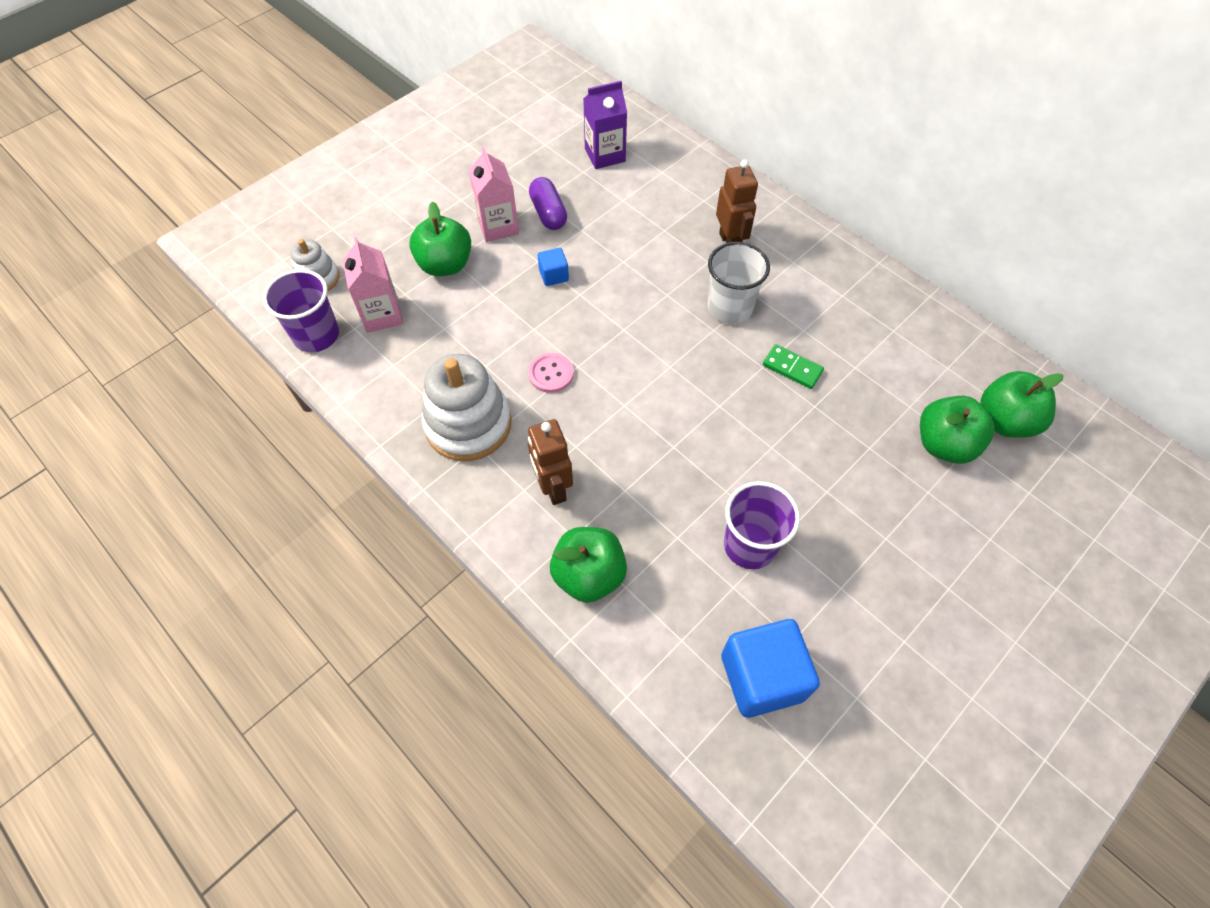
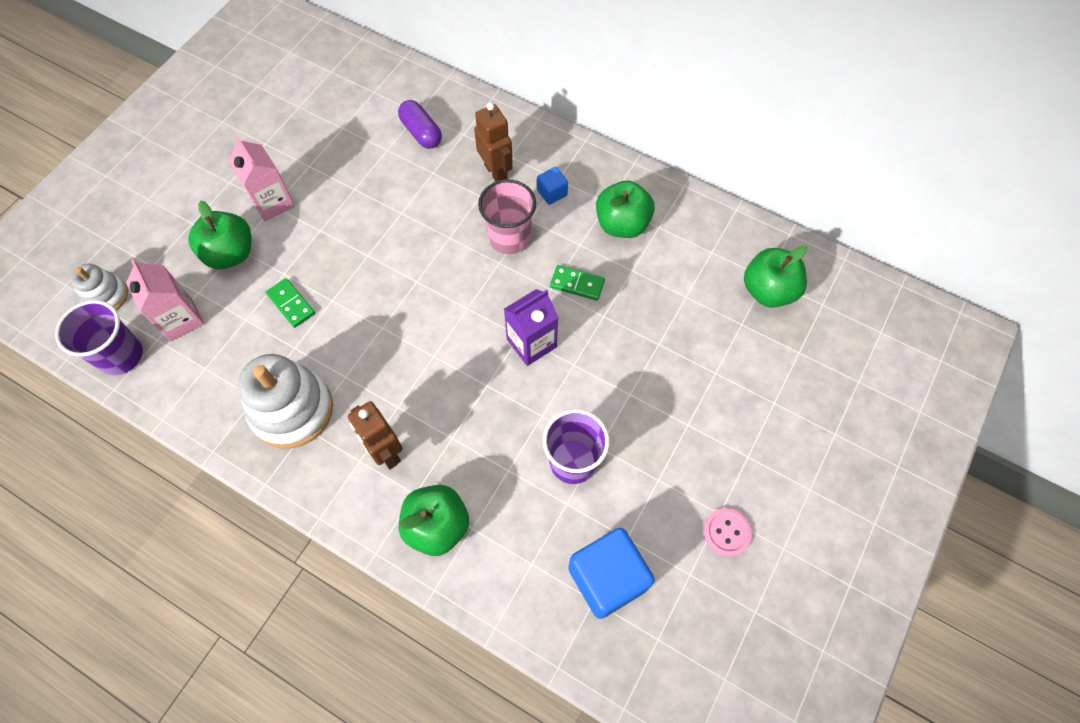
camera: 15 degrees left, 5 degrees up
(492, 324) = (291, 304): none -> green domino
(548, 213) = (318, 178): purple capsule -> purple capsule (421, 132)
(551, 374) = (358, 341): pink button -> pink button (726, 532)
(554, 275) = (338, 241): blue cube -> blue cube (552, 193)
(605, 155) = (359, 106): purple carton -> purple carton (531, 343)
(729, 307) = (509, 237): white cup -> pink cup
(944, 444) = (721, 325): green apple -> green apple (622, 224)

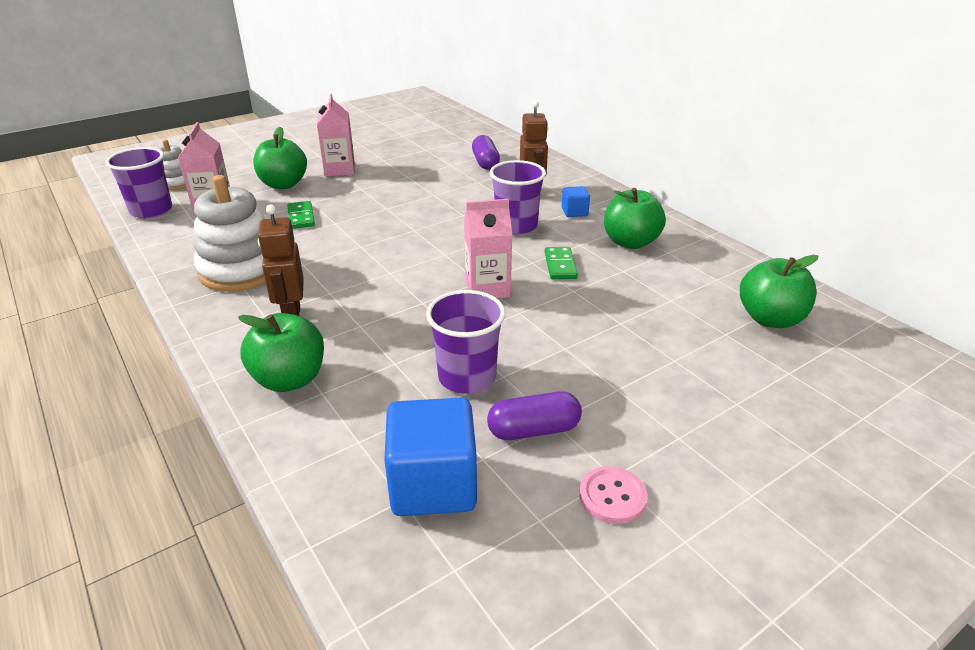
camera: 25 degrees right, 30 degrees down
(509, 237) = (516, 226): pink cup -> purple cup
(531, 343) = (487, 288): purple carton -> pink carton
(577, 284) = (560, 265): green domino -> green domino turned 45 degrees clockwise
(648, 495) = (533, 430): none -> purple capsule

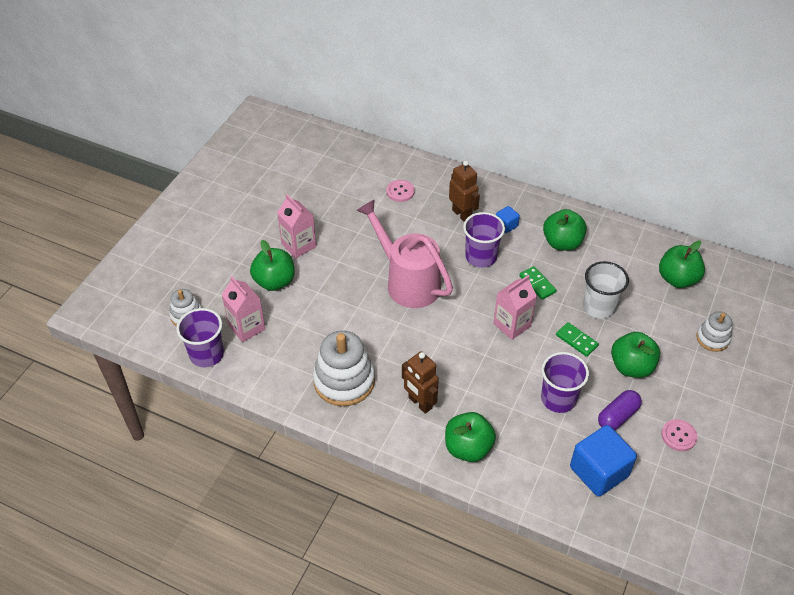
camera: 30 degrees left, 15 degrees up
(301, 217) = (327, 311): green domino -> green domino (576, 340)
(411, 220) = (407, 281): none -> pink watering can
(485, 162) = (400, 191): purple capsule -> pink button
(611, 383) = (631, 367): none -> green apple
(623, 309) = (599, 307): none -> white cup
(778, 399) = (712, 338): none -> white stacking toy

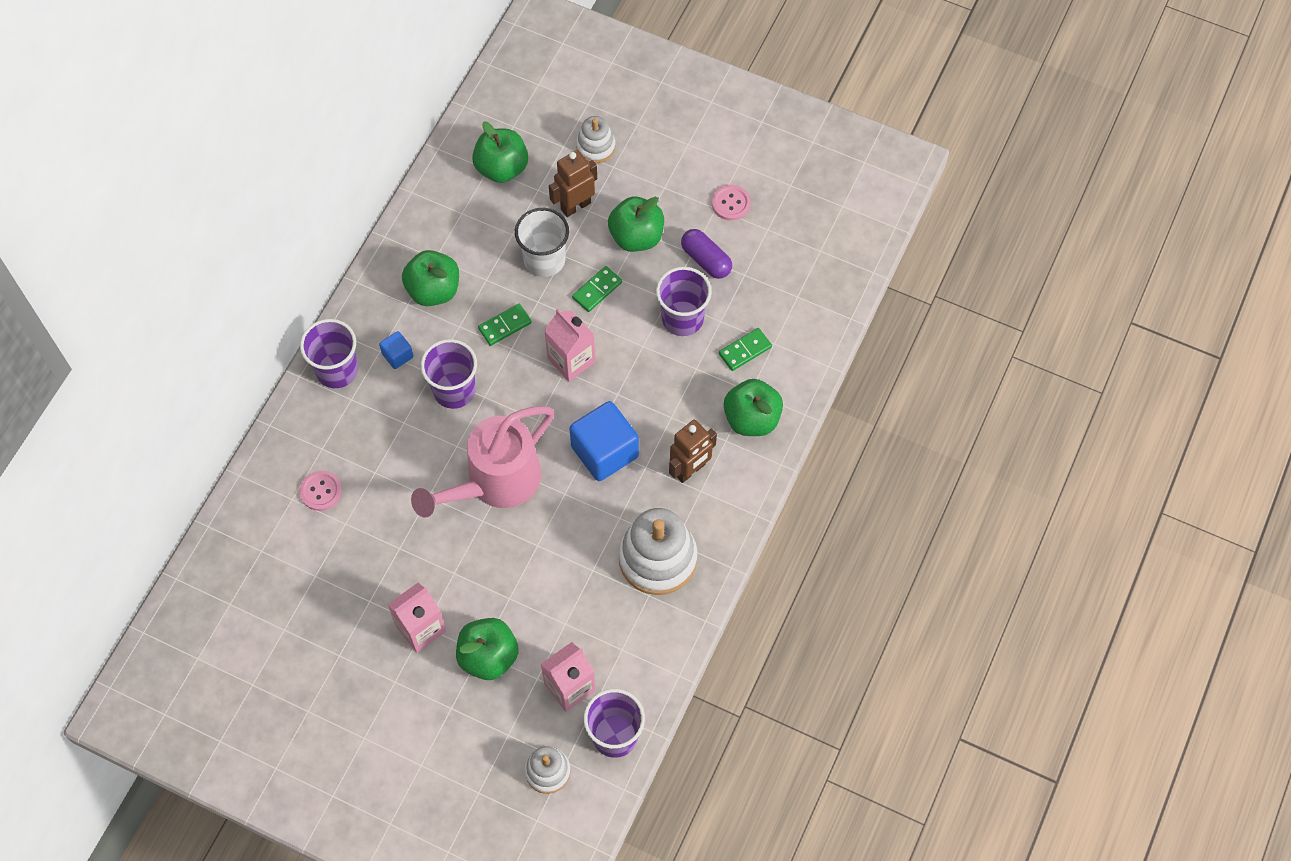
camera: 90 degrees left, 15 degrees up
(462, 214) = (373, 410): brown robot -> brown robot (575, 206)
(492, 195) = (337, 370): none -> purple cup
(532, 444) = (745, 350): none -> green domino
(599, 471) = (778, 287): blue cube -> blue cube (604, 451)

